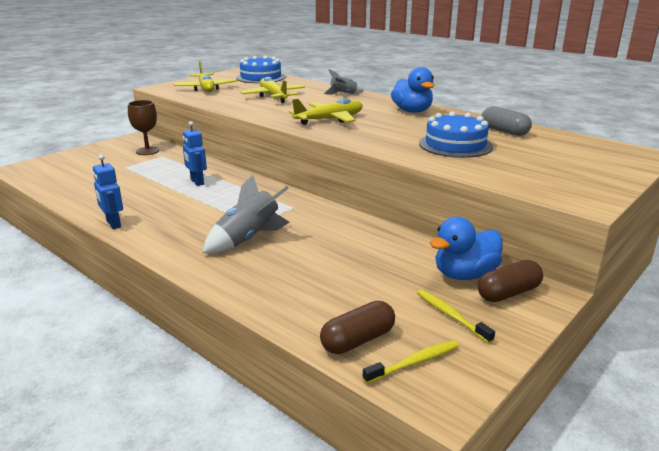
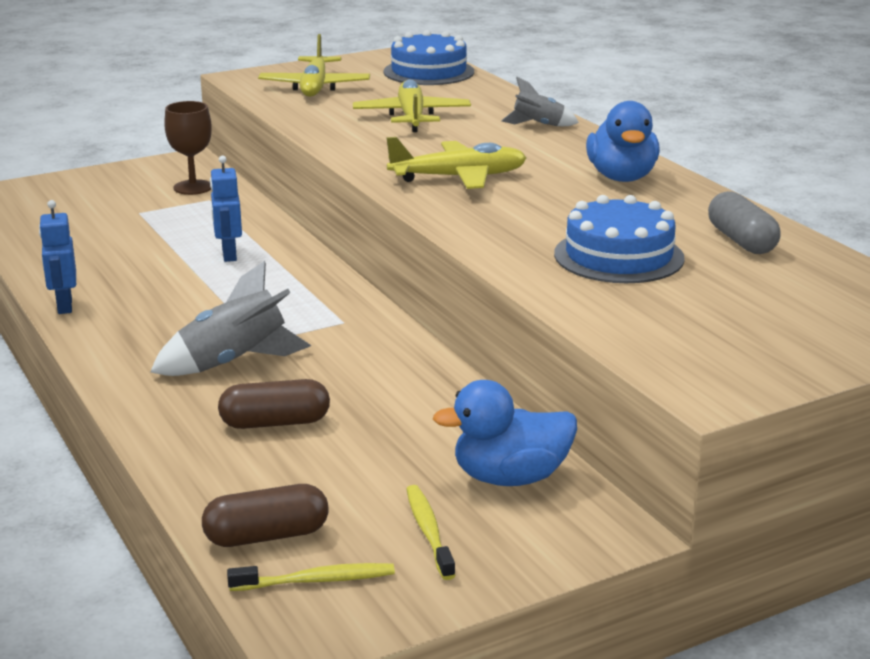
camera: 20 degrees right, 0 degrees up
(508, 293) = (550, 518): brown capsule -> brown capsule (275, 423)

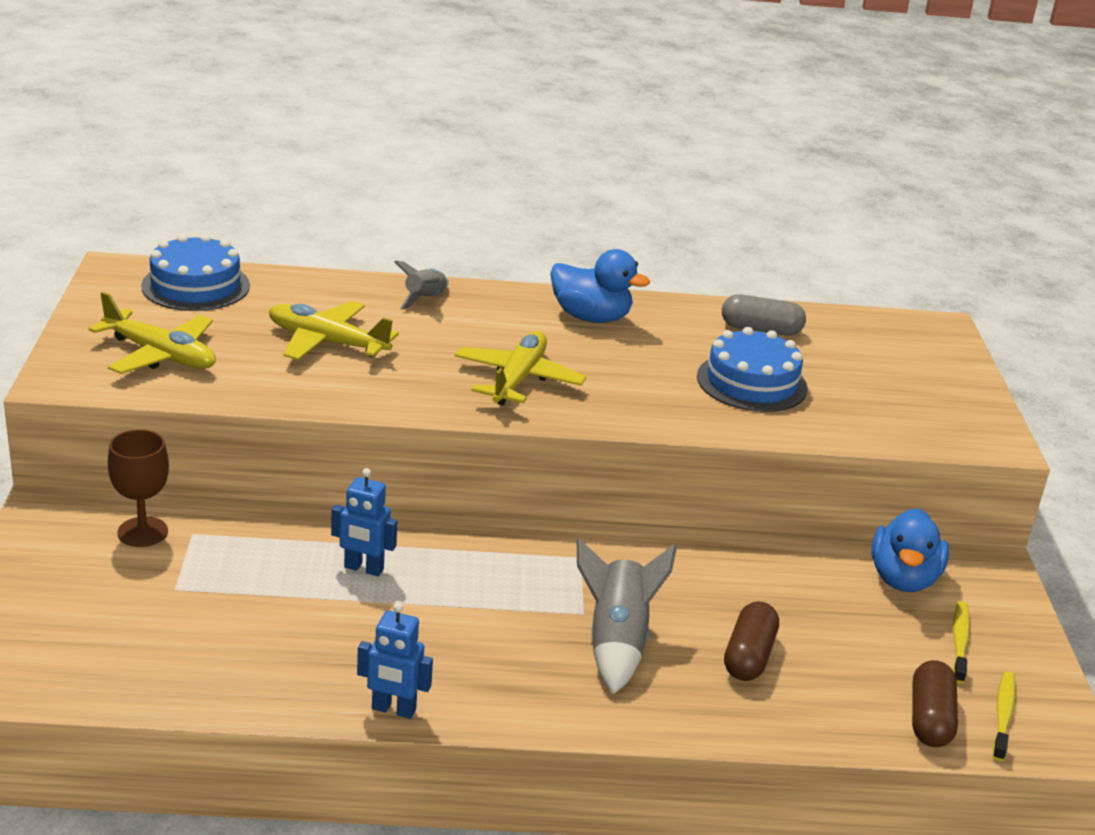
camera: 65 degrees left, 5 degrees up
(428, 531) = (959, 642): yellow toothbrush -> yellow toothbrush turned 90 degrees clockwise

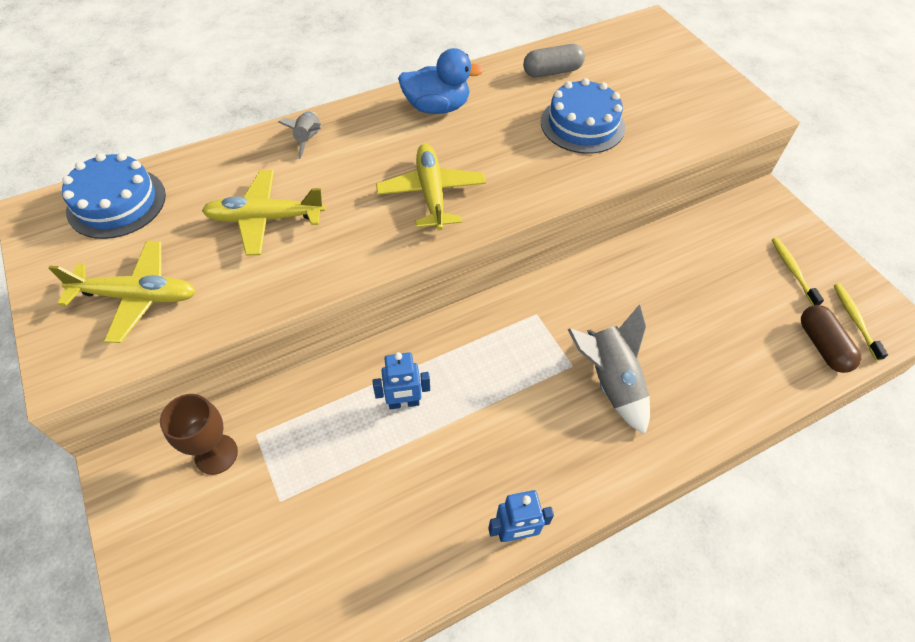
camera: 25 degrees left, 25 degrees up
(748, 656) = (693, 349): brown capsule -> none
(903, 579) = (728, 233): blue duck -> none

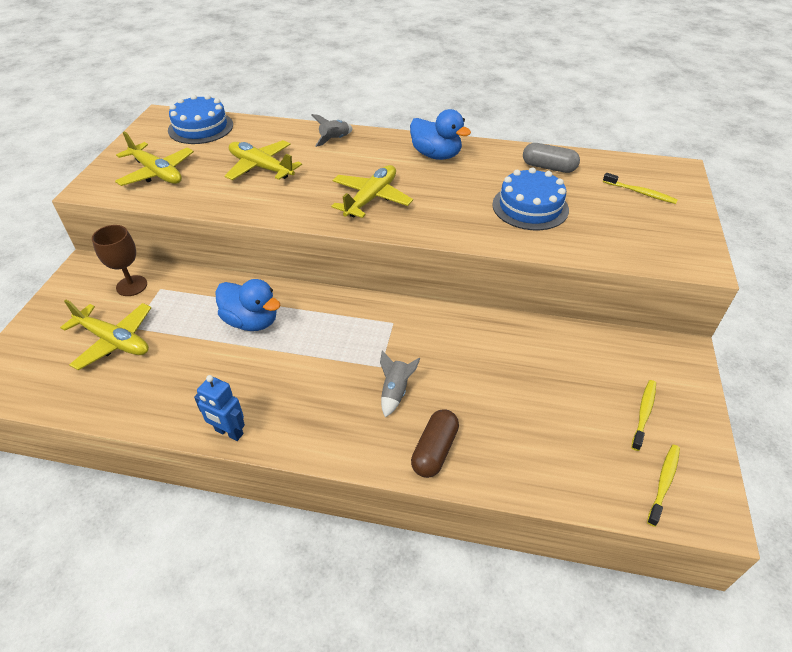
camera: 40 degrees right, 10 degrees down
(277, 531) = (114, 341): none -> yellow plane
(404, 403) = (251, 321): blue robot -> blue duck
(610, 381) = (395, 391): grey rocket -> grey rocket, size x0.59
(649, 63) = (640, 193): none -> yellow toothbrush
(822, 346) = (605, 480): brown capsule -> brown capsule (434, 450)

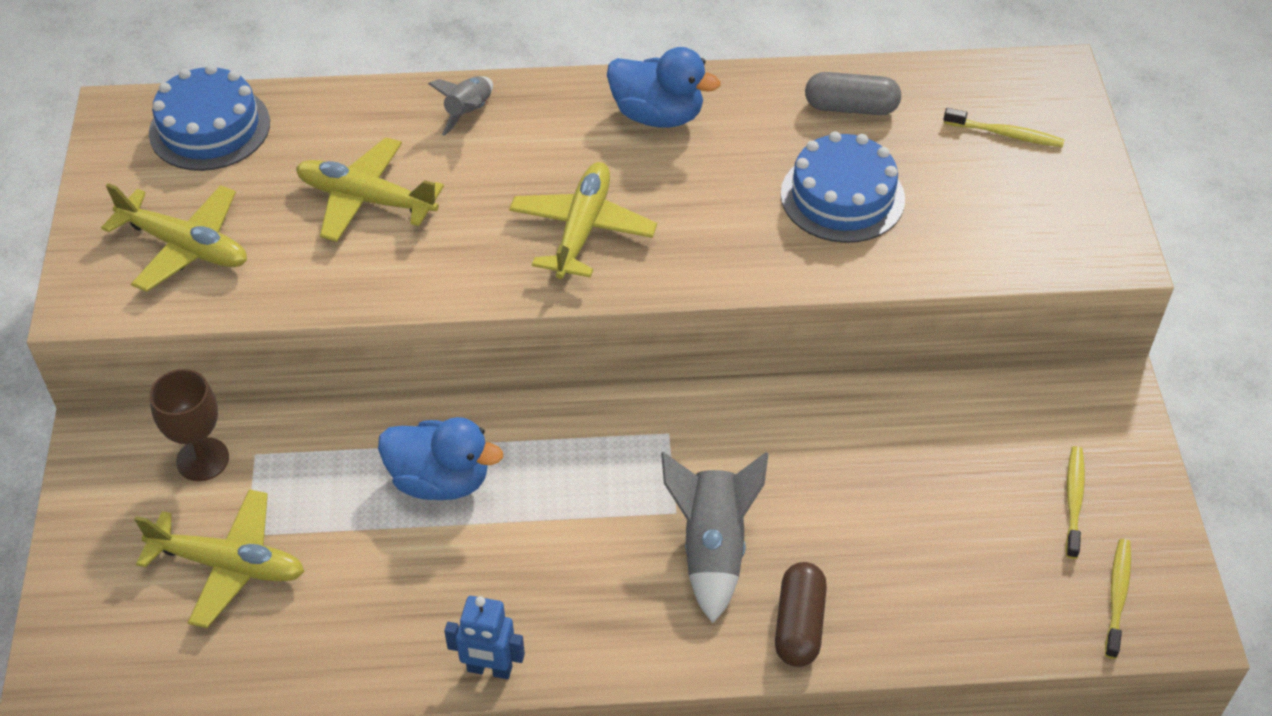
camera: 15 degrees left, 5 degrees up
(395, 391) = (712, 548): grey rocket -> grey rocket, size x1.69

